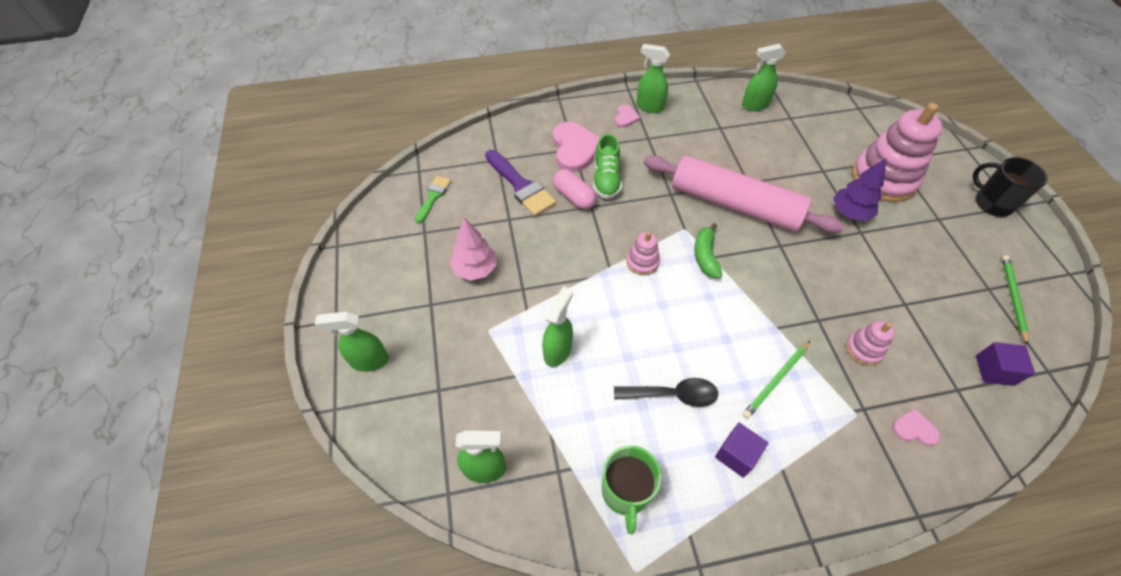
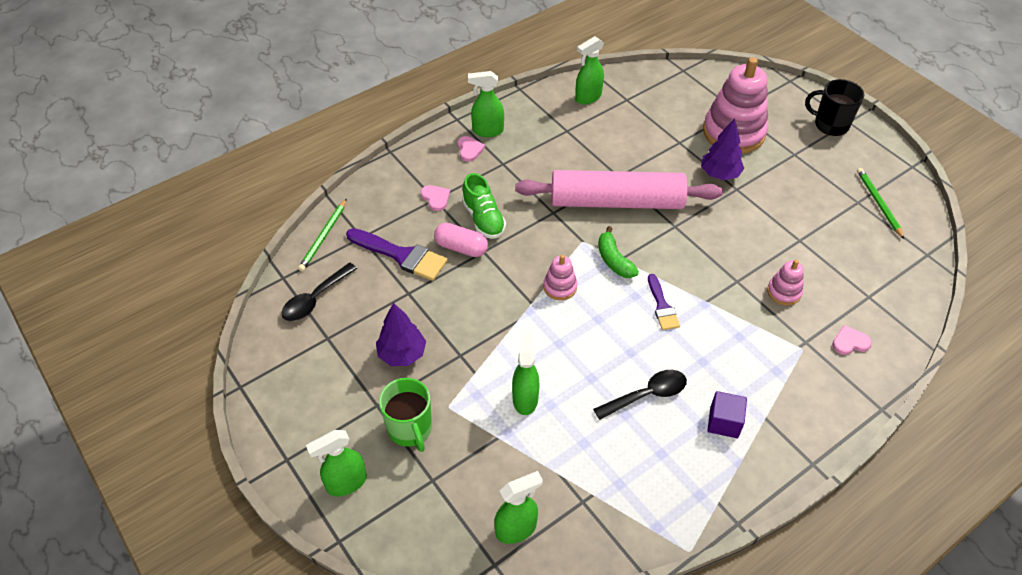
camera: 25 degrees left, 5 degrees down
(433, 197) = (315, 299): green brush -> black spoon
(475, 269) = (402, 354): pink tree -> purple tree
(575, 148) = (436, 198): pink heart -> pink heart, size x0.50
(625, 492) = (649, 492): green mug -> green mug (410, 429)
(730, 315) = (662, 306): none -> purple brush
(776, 380) = (726, 346): green pencil -> green pencil (324, 236)
(994, 370) = (889, 269): purple cube -> none

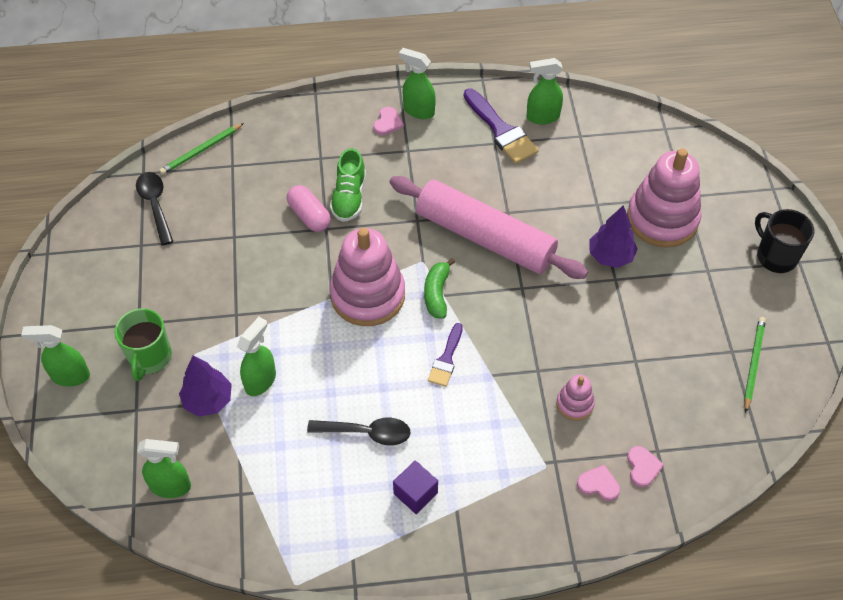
camera: 30 degrees right, 5 degrees up
(315, 299) = (155, 205): black spoon -> black spoon turned 90 degrees clockwise
(401, 255) = (253, 199): purple brush -> purple brush (501, 130)
(402, 354) = (189, 289): purple tree -> purple tree (208, 400)
(436, 198) = (322, 157): pink heart -> pink heart (643, 467)
(560, 287) = (368, 295): pink stacking toy -> pink stacking toy, size x2.13

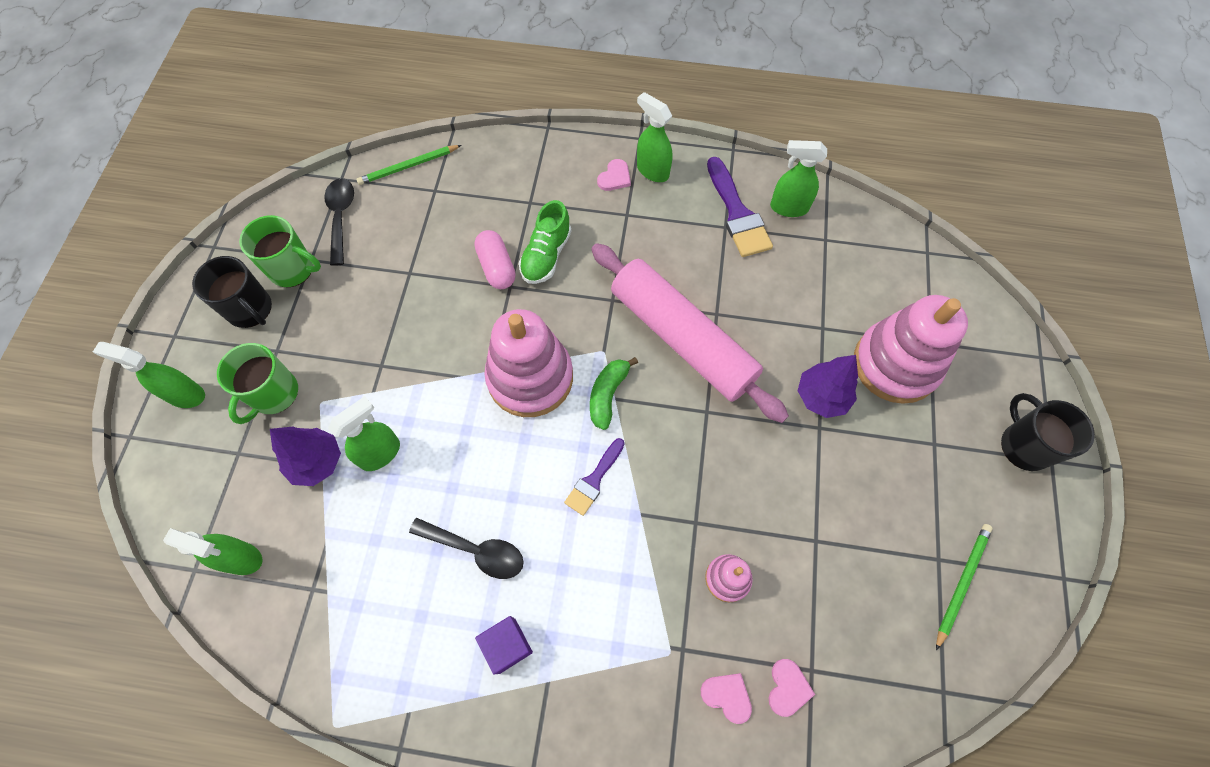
camera: 15 degrees right, 10 degrees up
(102, 296) = (250, 309): none -> black mug
(128, 256) = (293, 269): none -> green mug

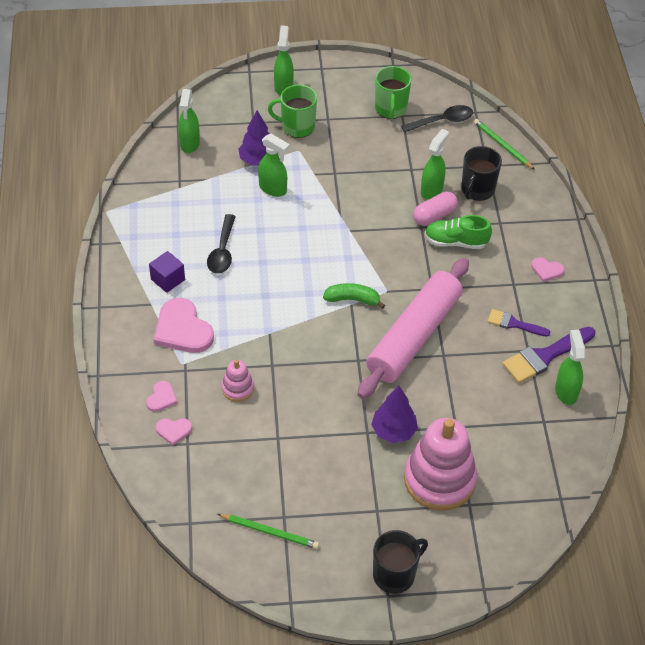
camera: 75 degrees right, 15 degrees down
(250, 309) = (353, 97): black mug -> black mug (477, 189)
(530, 377) = (351, 253): pink stacking toy -> none
(594, 480) = (287, 303): purple brush -> purple brush (514, 324)
(608, 640) = (182, 329): none -> pink heart
(652, 171) = (564, 293): green spray bottle -> green spray bottle (432, 190)

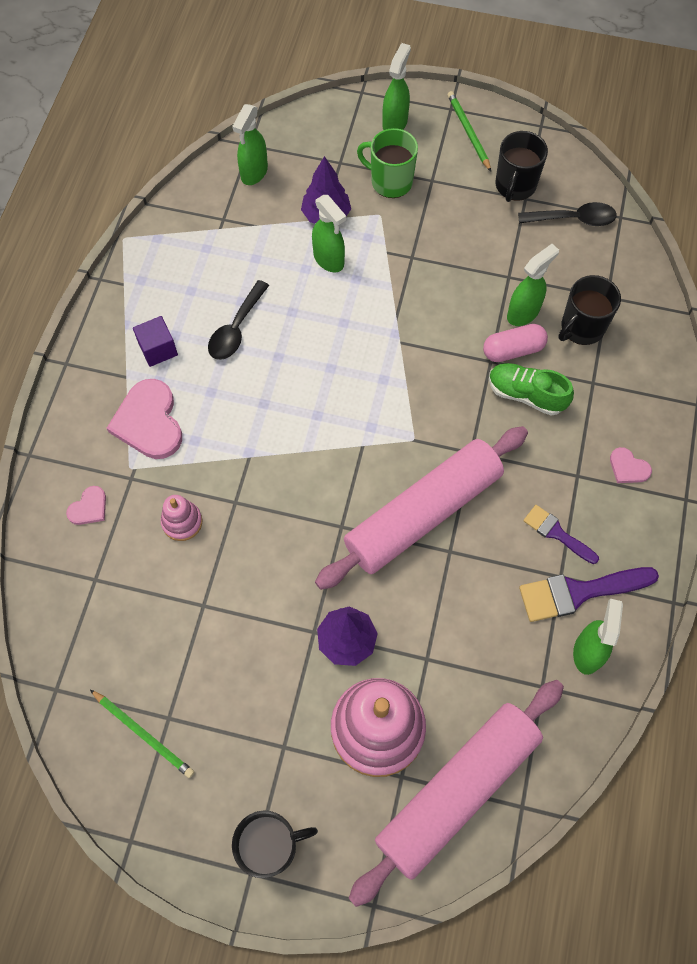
camera: 20 degrees right, 15 degrees up
(173, 430) = (85, 557): pink heart -> none
(352, 299) = (367, 439): green banana -> none
(391, 109) = (515, 186): green mug -> black mug
(502, 146) = (637, 273): green pencil -> green pencil (468, 132)
(512, 502) = (457, 790): none -> pink rolling pin

